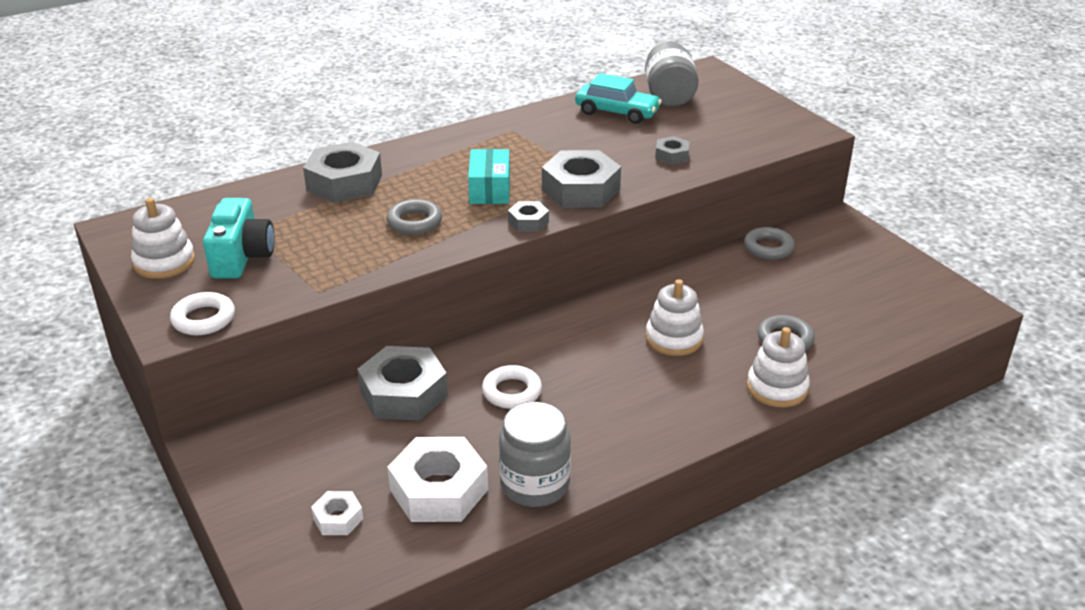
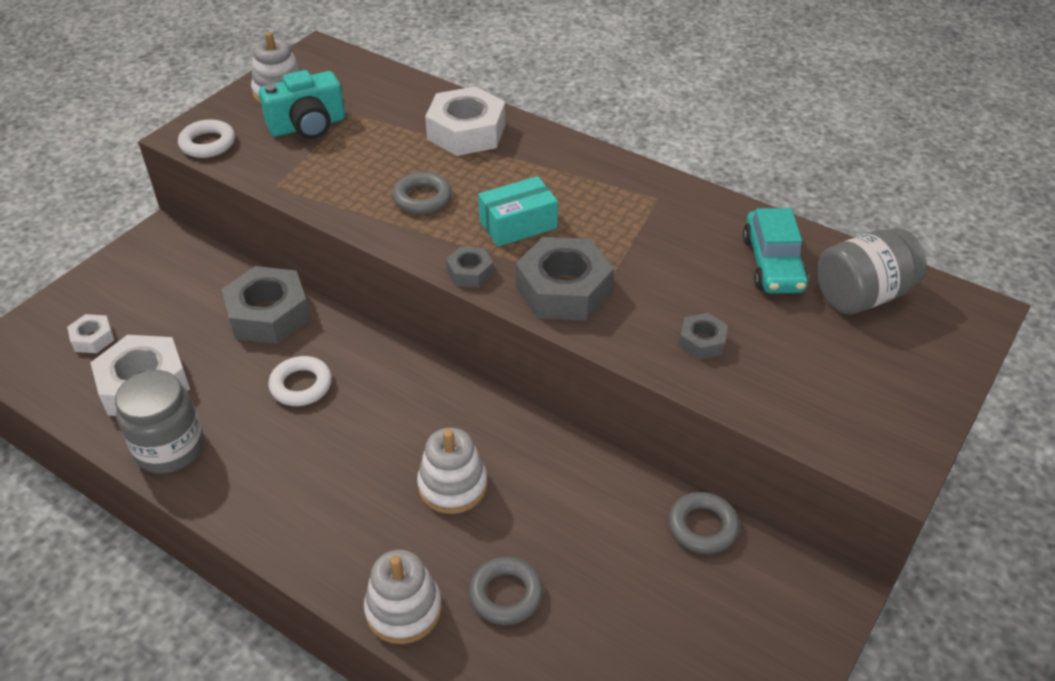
camera: 65 degrees right, 10 degrees up
(344, 183) = (466, 132): grey nut -> white nut

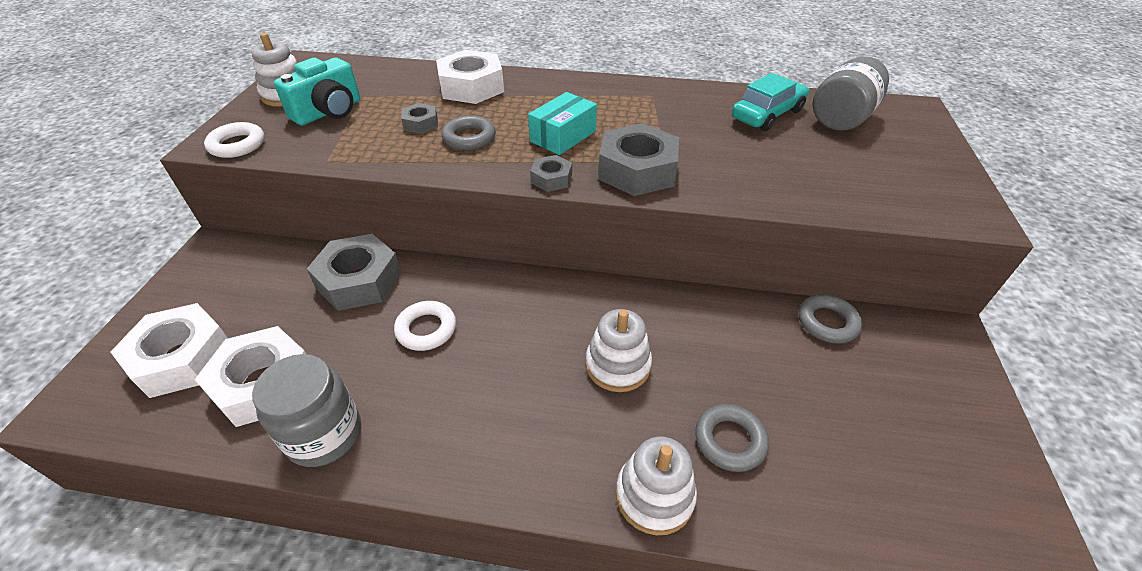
camera: 25 degrees left, 0 degrees up
(93, 338) = (182, 358): white nut -> white nut, size x2.01
(702, 341) = (770, 176): grey nut -> grey nut (421, 123)
(772, 264) = (767, 114): turquoise car -> turquoise car turned 105 degrees counterclockwise

